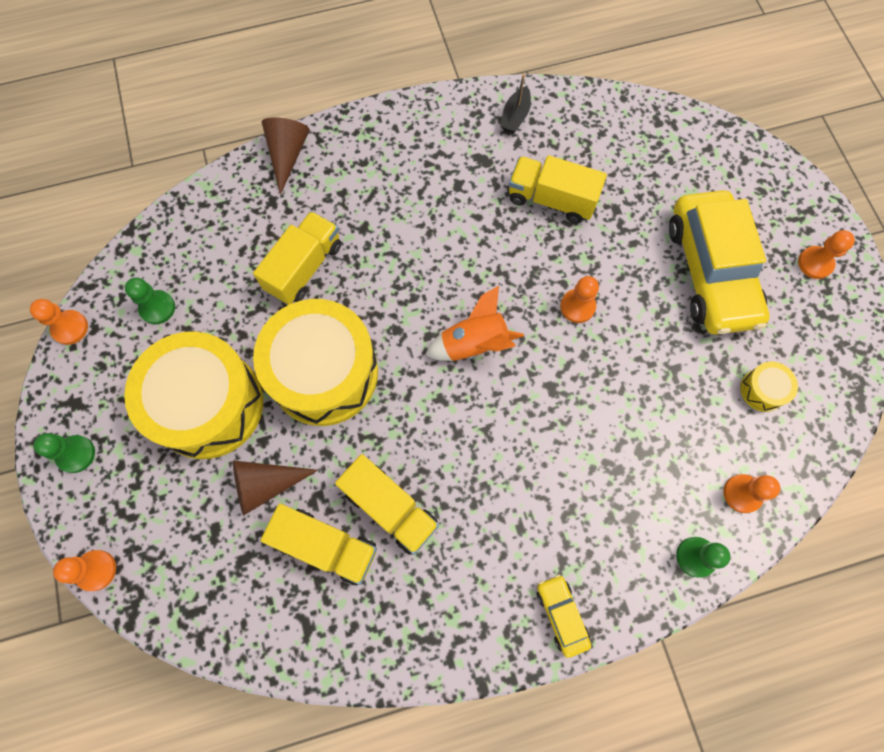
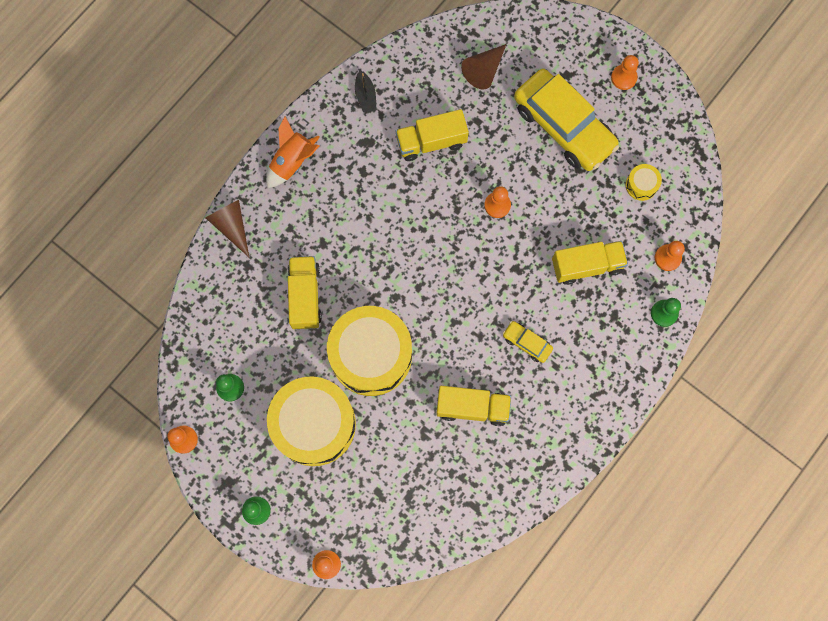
camera: 35 degrees left, 5 degrees up
(266, 485) = (388, 446): brown cone -> brown cone (484, 70)
(326, 546) = (451, 455): yellow truck -> yellow truck (586, 265)
(474, 344) = (450, 273): orange rocket -> orange rocket (292, 162)
(561, 615) = (611, 398): yellow car -> yellow car (527, 343)

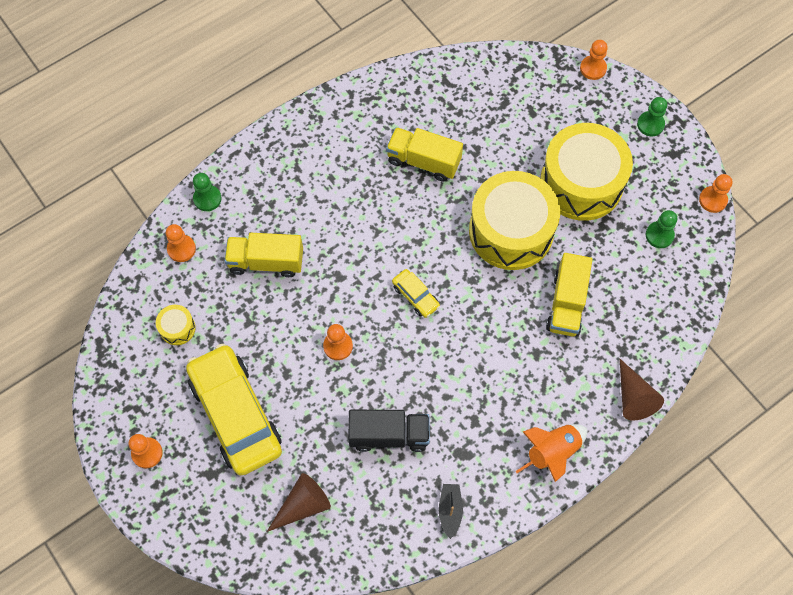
camera: 165 degrees left, 10 degrees down
(431, 142) = (389, 435): yellow truck -> black truck
(527, 343) = (352, 205): yellow car -> yellow car (415, 296)

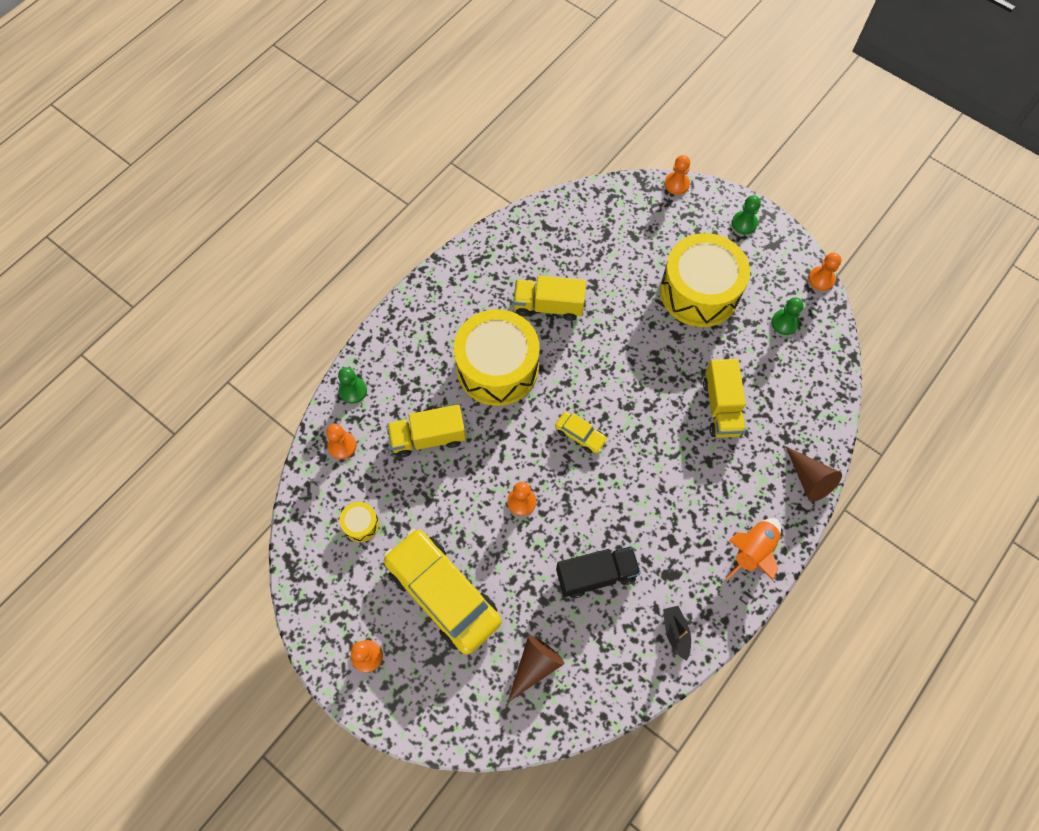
camera: 15 degrees left, 0 degrees up
(511, 231) = (649, 352): yellow drum -> yellow drum (497, 368)

